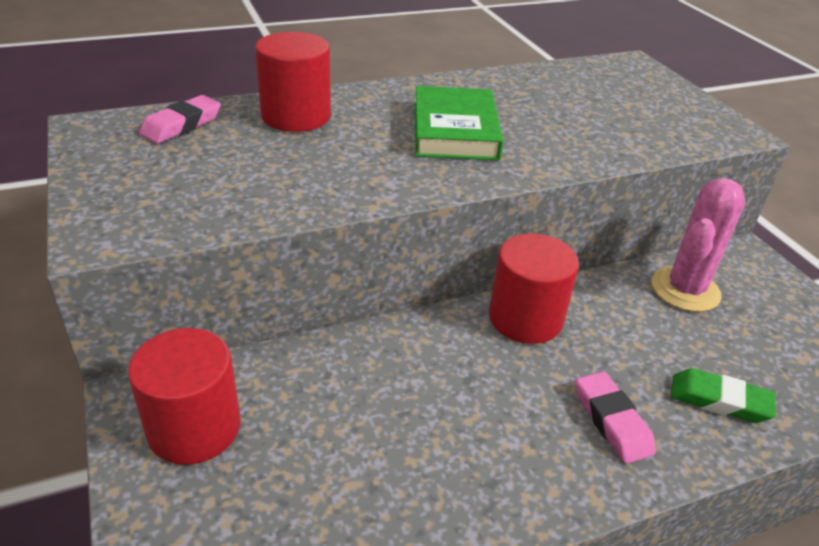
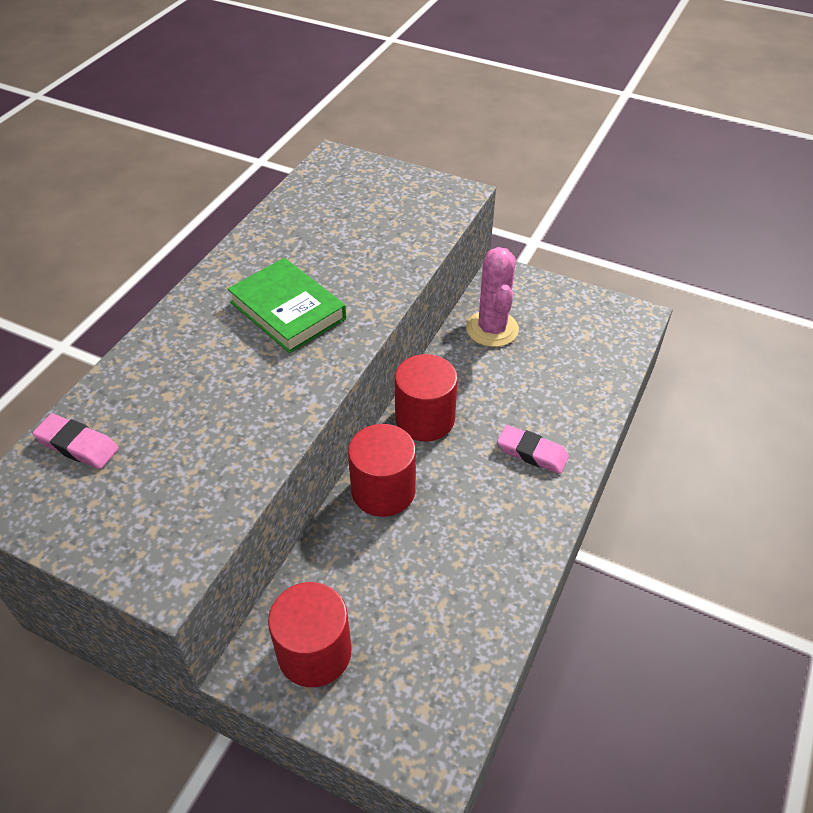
camera: 40 degrees left, 10 degrees up
(182, 125) = (78, 445): pink eraser -> pink eraser turned 60 degrees counterclockwise
(296, 116) = (156, 374): red cylinder -> red cylinder (383, 490)
(719, 401) = (570, 397): green eraser -> none

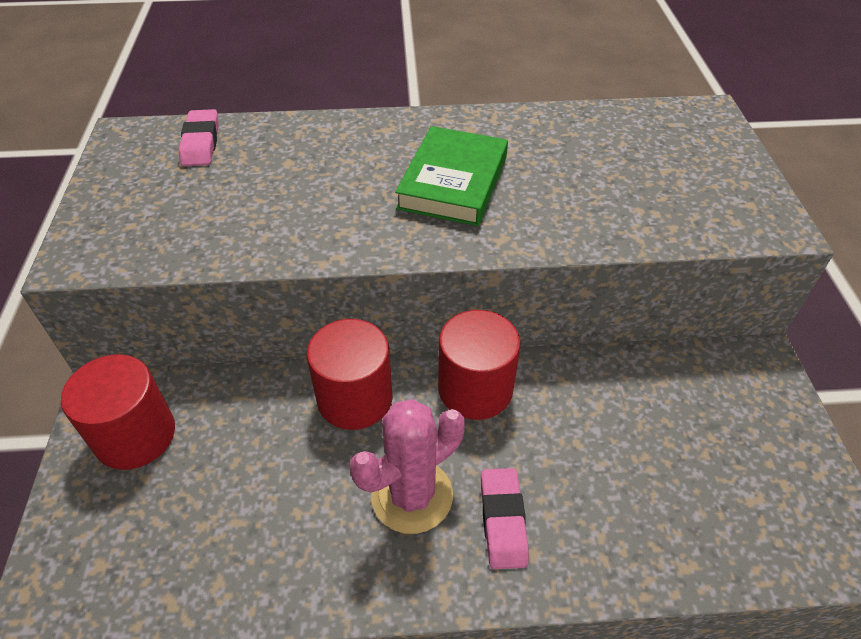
camera: 60 degrees right, 0 degrees up
(492, 329) = (663, 390): pink cactus -> pink cactus (412, 496)

